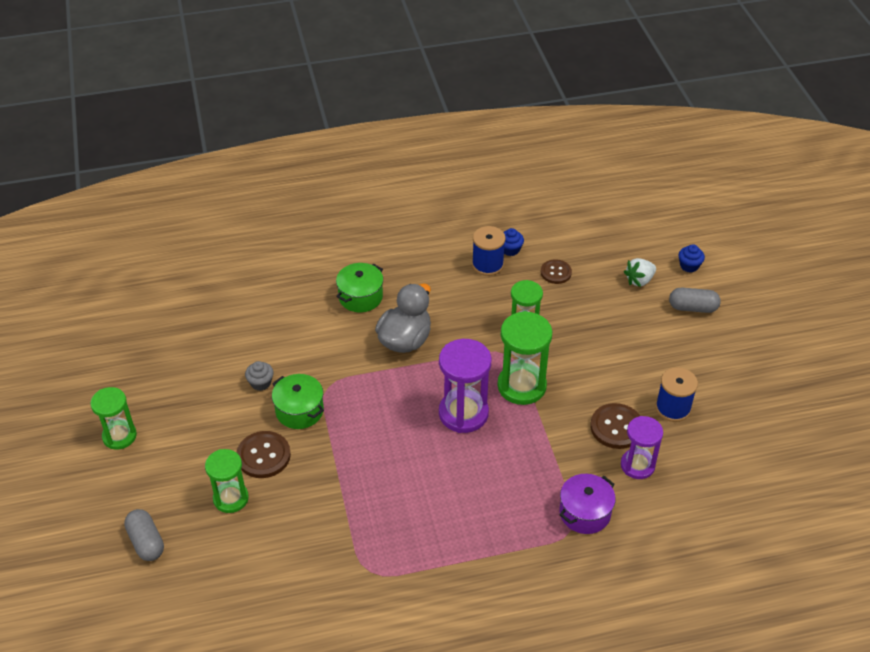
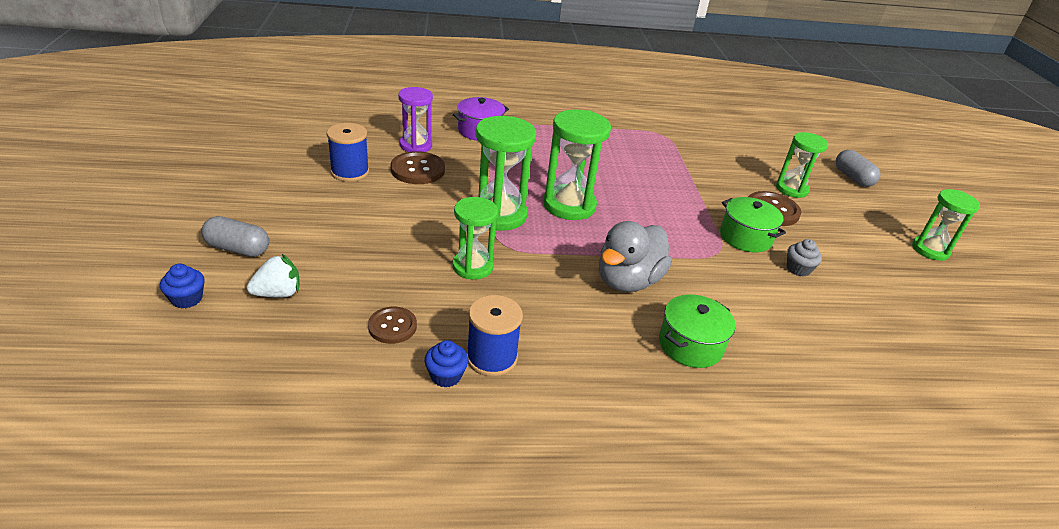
camera: 175 degrees left, 10 degrees down
(463, 413) = (569, 205): purple hourglass -> green hourglass

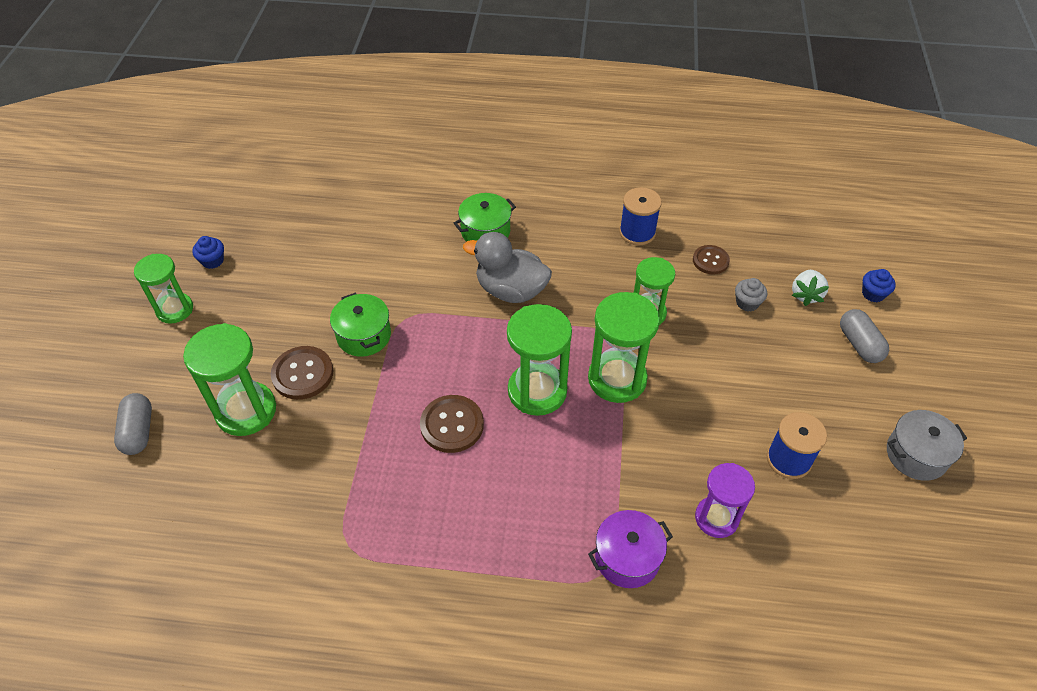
camera: 165 degrees left, 15 degrees up
(233, 176) = (916, 455): none -> grey pot
(238, 249) = (859, 344): grey capsule -> grey capsule turned 45 degrees clockwise
(278, 293) = (805, 295): white strawberry -> white strawberry turned 60 degrees counterclockwise
(417, 170) = (709, 462): brown button -> brown button (452, 425)
(446, 376) = (669, 222): blue cupcake -> blue cupcake (213, 261)
(628, 281) = (511, 290): grey duck -> grey duck turned 120 degrees counterclockwise
(791, 189) = (246, 411): green hourglass -> green hourglass, size x1.51
(798, 269) = (339, 294): grey cupcake -> grey cupcake (747, 303)

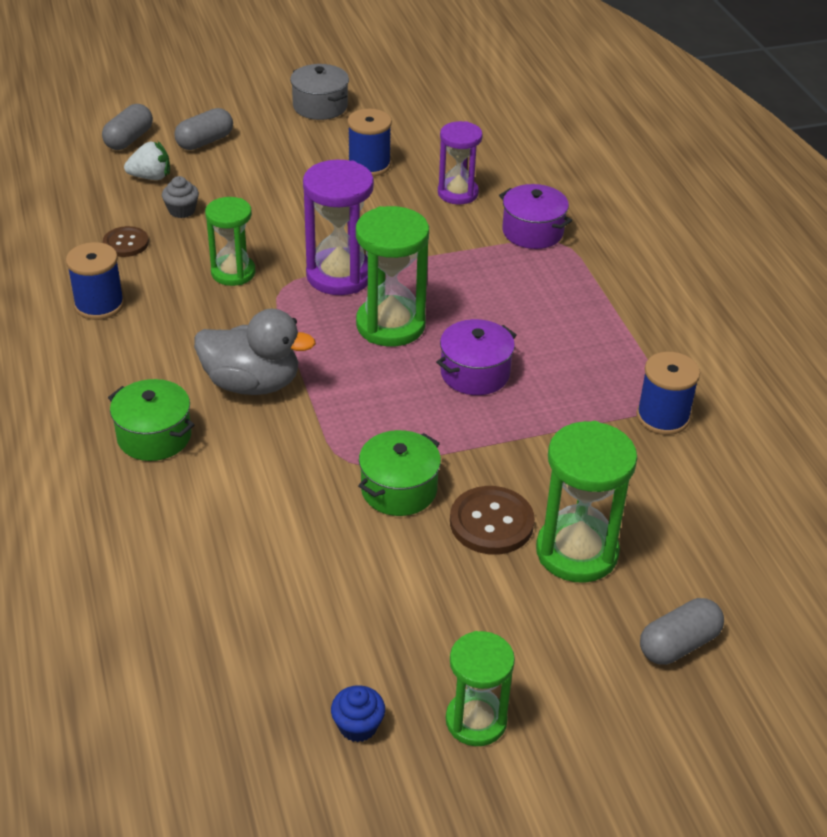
camera: 115 degrees left, 10 degrees down
(329, 536) = (662, 417): none -> blue spool
(452, 425) = (475, 373): brown button -> purple pot
(511, 290) = (252, 383): grey duck -> grey duck turned 75 degrees counterclockwise
(617, 379) = (339, 275): green hourglass -> purple hourglass
(873, 294) = (129, 139): blue cupcake -> grey capsule

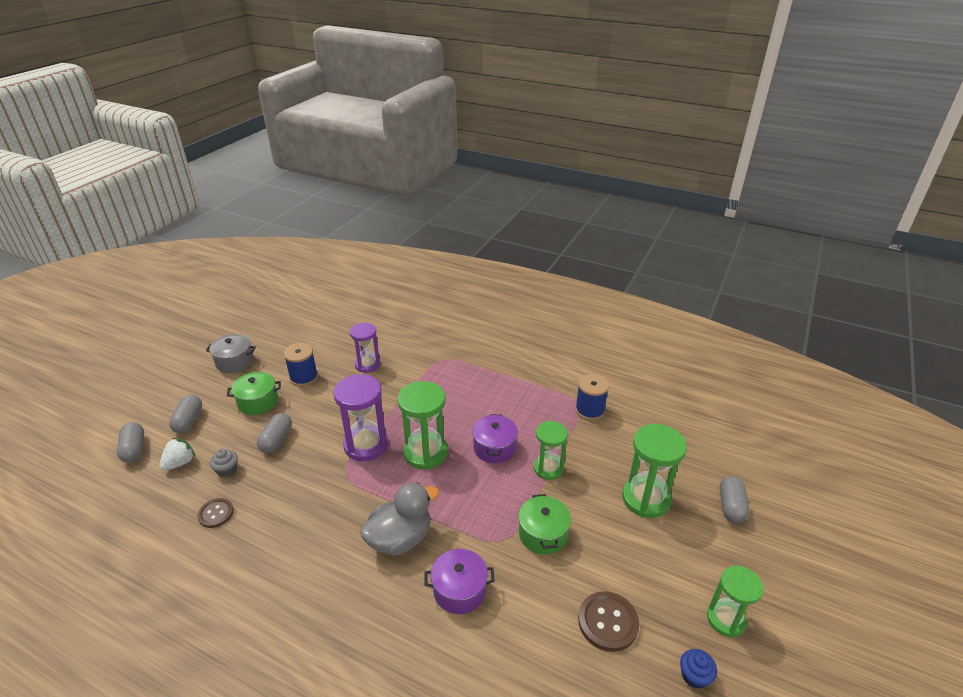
camera: 45 degrees left, 5 degrees down
(99, 305) = (248, 564): blue spool -> none
(154, 436) = (388, 616): green pot -> green pot (258, 402)
(233, 272) = (306, 484): green hourglass -> green hourglass (548, 468)
(260, 212) = (276, 440): none -> grey capsule
(491, 522) = (599, 515): brown button -> brown button (608, 622)
(532, 232) = (426, 362): purple pot -> purple pot (459, 590)

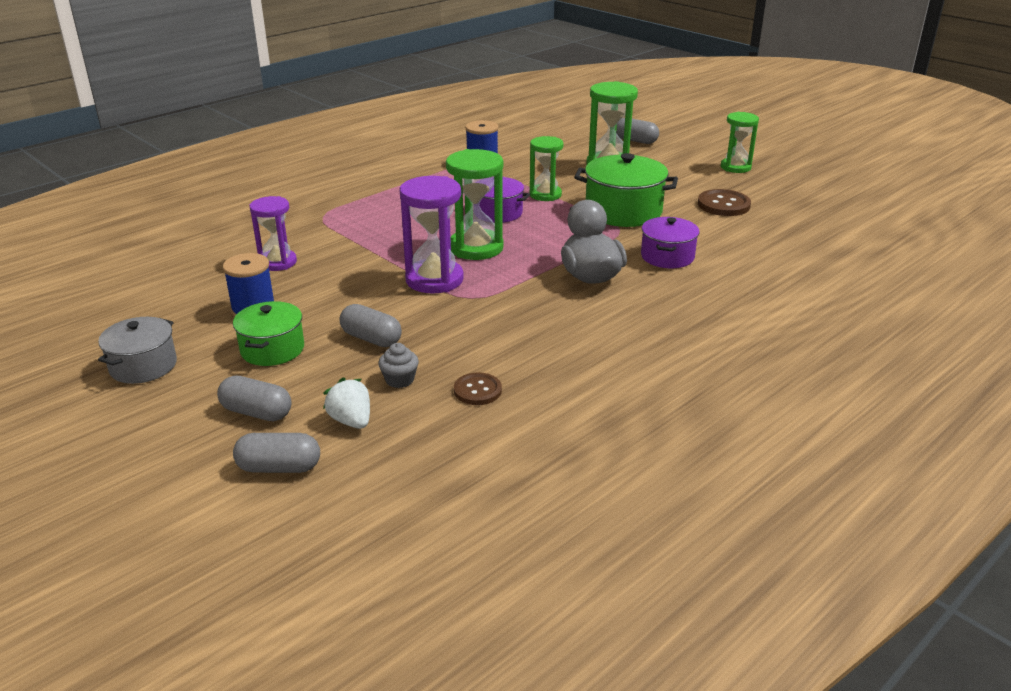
camera: 70 degrees left, 5 degrees down
(543, 534) = (623, 211): green pot -> green pot, size x1.58
(694, 676) = (777, 187): blue cupcake -> none

